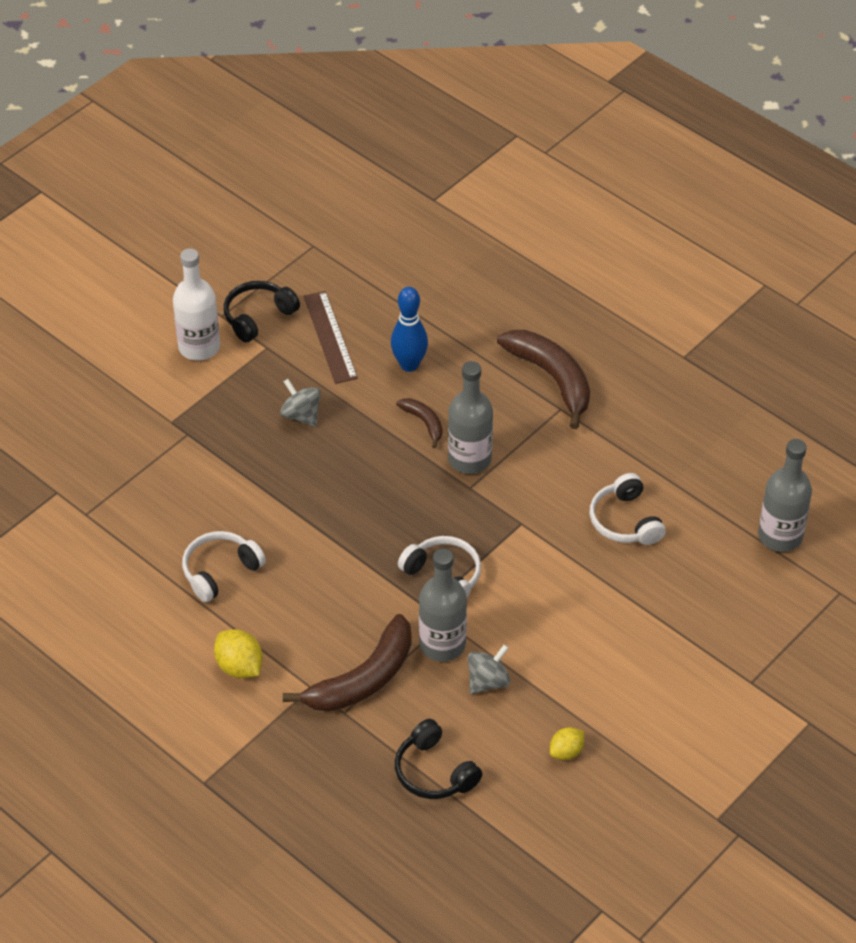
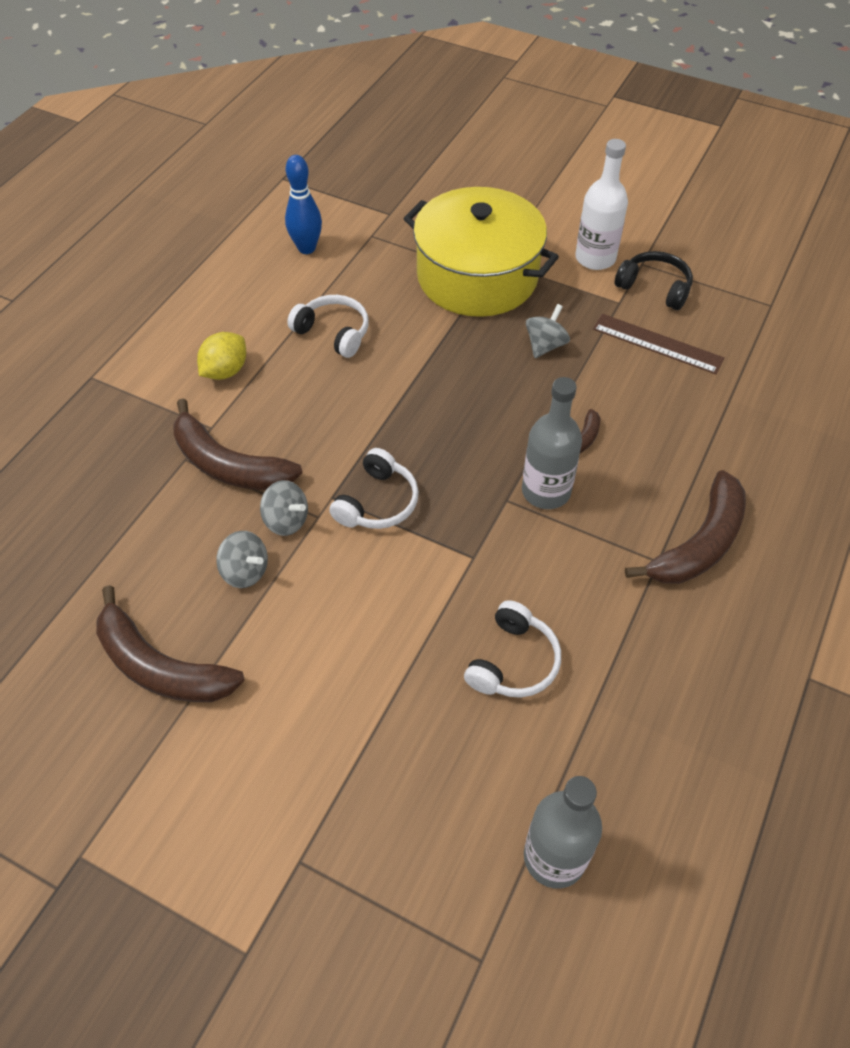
camera: 75 degrees right, 5 degrees up
(186, 442) = (477, 276): none -> yellow pot
(330, 337) = (657, 344): brown ruler -> brown ruler turned 60 degrees clockwise
(409, 365) = (653, 412): blue bowling pin -> blue bowling pin (306, 248)
(434, 772) = (120, 548): black headphones -> none
(442, 644) = (286, 520): grey bottle -> grey spinning top
(566, 752) = (161, 666): yellow lemon -> brown banana
(625, 521) = (513, 662): white headphones -> white headphones turned 150 degrees clockwise

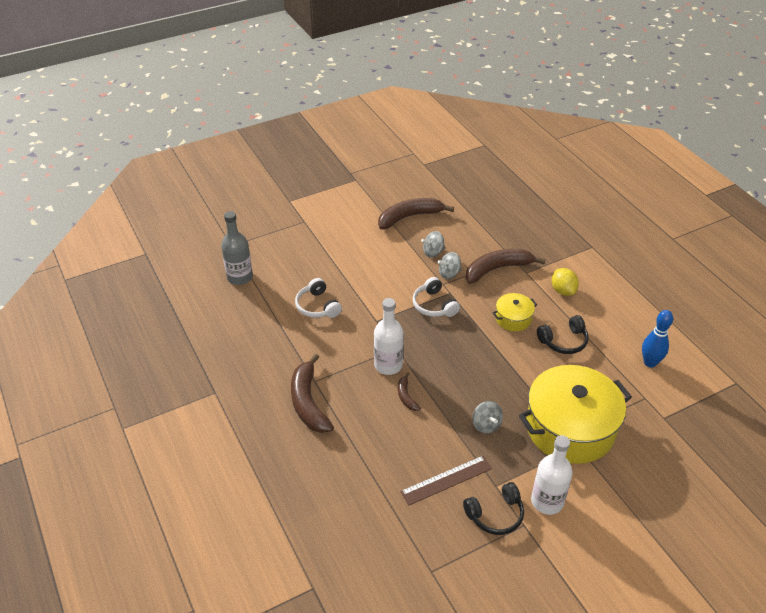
camera: 125 degrees right, 10 degrees down
(330, 399) = (513, 318): none -> yellow pot
(333, 332) = (564, 341): white headphones -> black headphones
(546, 491) = (388, 365): grey bottle -> white bottle

